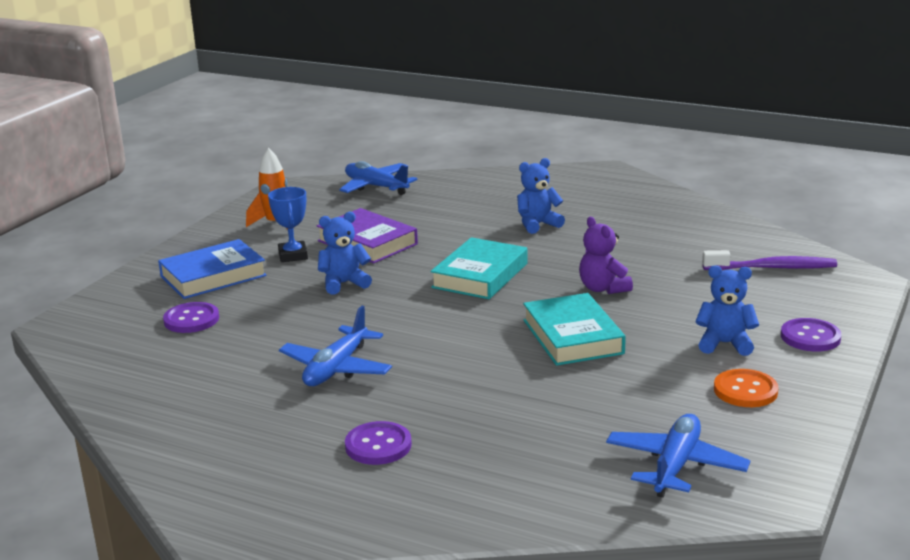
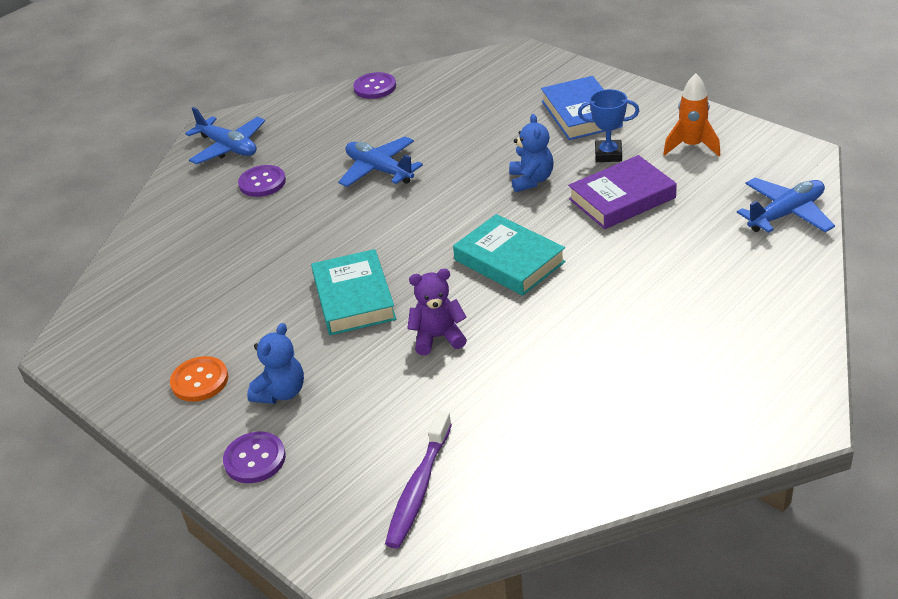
camera: 110 degrees right, 15 degrees up
(191, 320) = (500, 106): purple button -> purple button (375, 87)
(537, 224) = (625, 321): blue teddy bear -> none
(572, 336) = (354, 298): turquoise book -> turquoise book turned 75 degrees clockwise
(675, 465) = (136, 312): blue plane -> blue plane (228, 147)

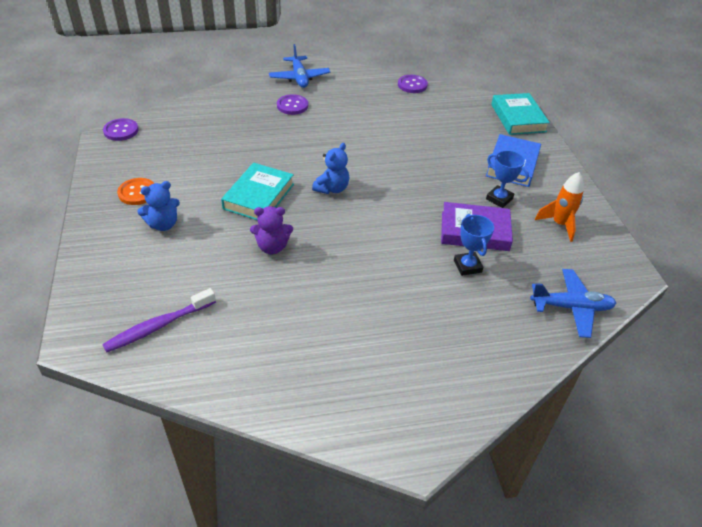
camera: 30 degrees right, 5 degrees up
(255, 459) = (109, 252): purple button -> purple button (121, 131)
(379, 170) = (358, 133): blue plane -> none
(438, 337) = (272, 247): purple teddy bear -> purple teddy bear turned 150 degrees clockwise
(509, 261) = (363, 227): turquoise book -> turquoise book (518, 118)
(531, 180) = (434, 187): blue teddy bear -> blue teddy bear (332, 188)
(654, 235) = (467, 266): none -> blue trophy

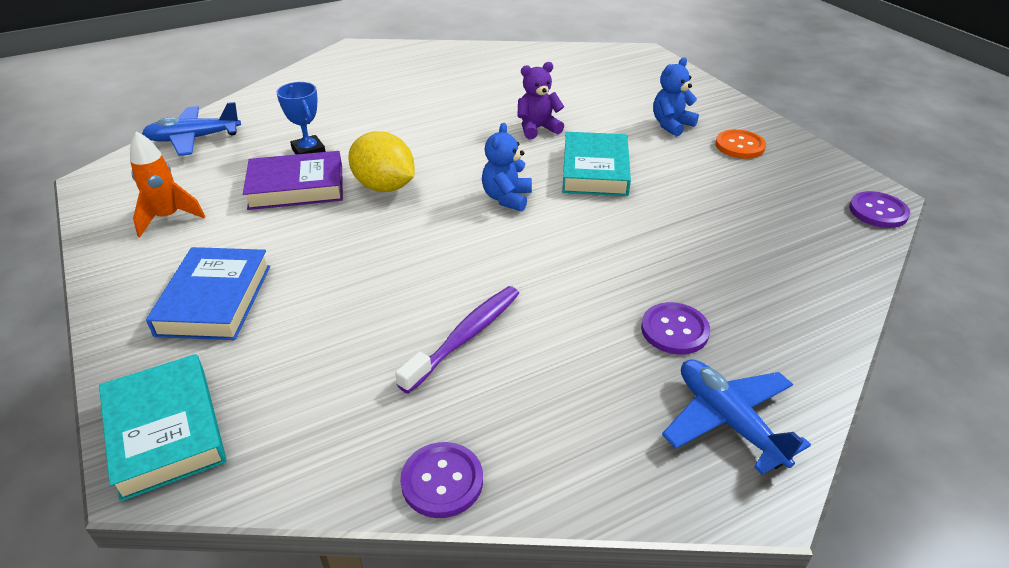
camera: 165 degrees right, 5 degrees down
(158, 326) = (589, 67): purple toothbrush -> purple toothbrush (465, 337)
(411, 216) = (384, 187): none -> yellow lemon
(499, 199) = (253, 235): blue trophy -> none

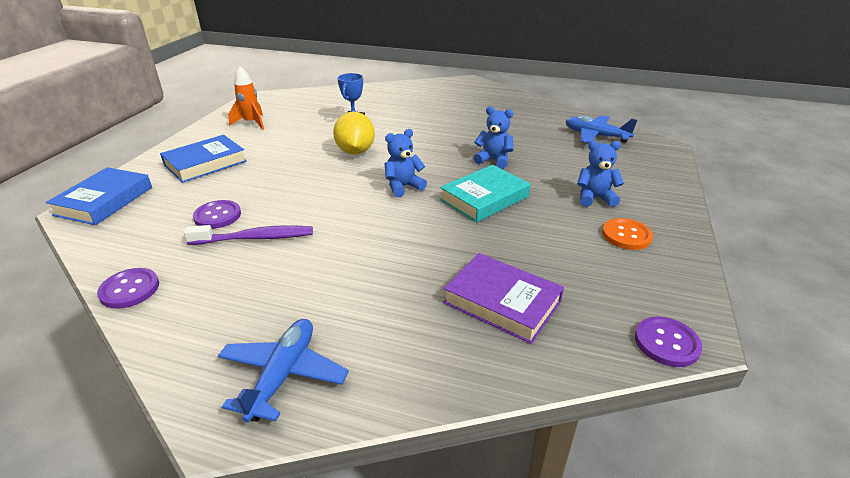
camera: 45 degrees right, 5 degrees down
(165, 431) = (104, 201): turquoise book -> blue book
(194, 139) = (319, 95): blue plane -> blue plane (595, 136)
(296, 187) = (319, 133): purple book -> purple book (502, 302)
(537, 128) = (493, 160): purple teddy bear -> blue teddy bear
(674, 330) = (354, 307): purple button -> purple button (217, 216)

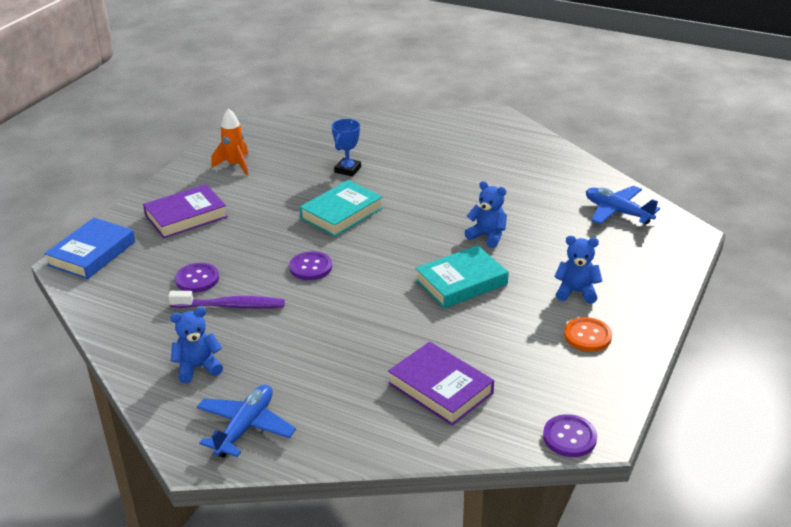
camera: 10 degrees right, 0 degrees up
(129, 289) = (123, 345): purple button -> purple button (310, 267)
(205, 163) = (186, 216): blue book -> purple book
(355, 151) = (341, 213): yellow lemon -> turquoise book
(403, 187) = (382, 261): blue teddy bear -> blue teddy bear (198, 367)

